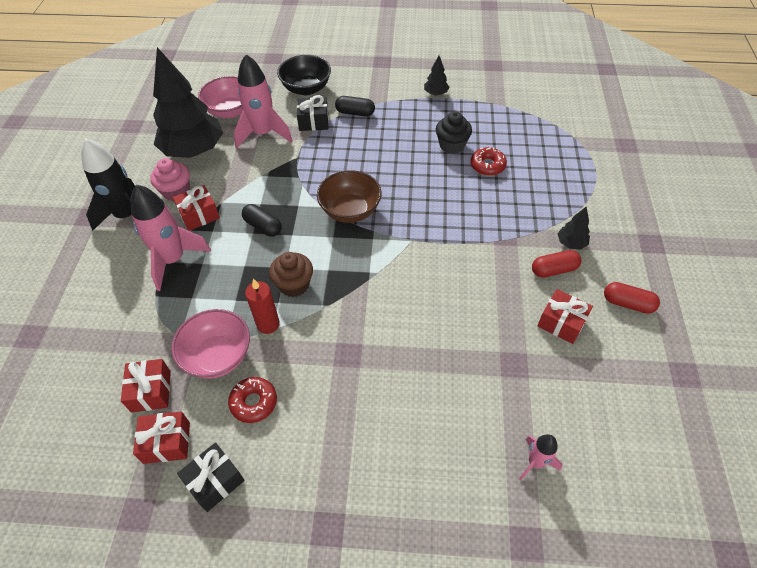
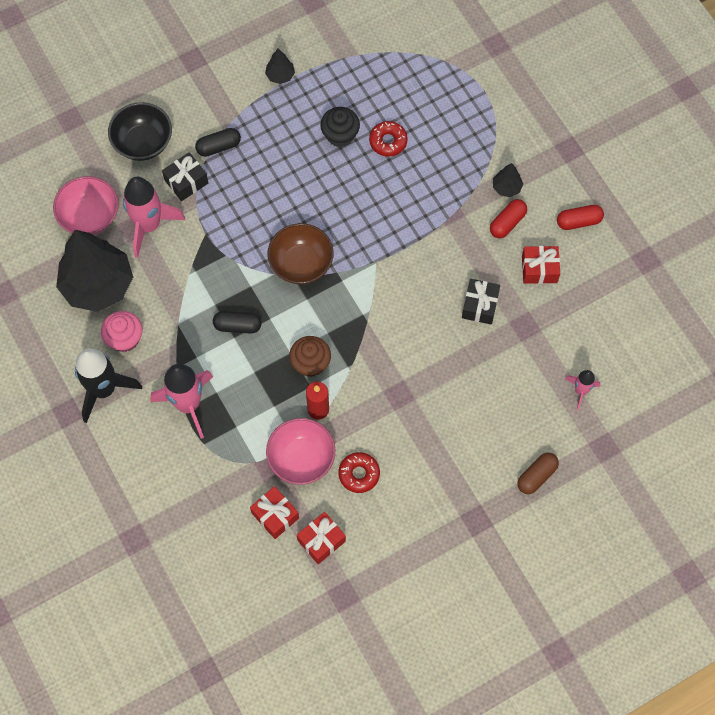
camera: 35 degrees left, 15 degrees up
(199, 215) = (170, 349): red gift -> none
(215, 481) = (378, 542): black gift -> black gift (480, 306)
(427, 524) = (536, 476): none -> brown capsule

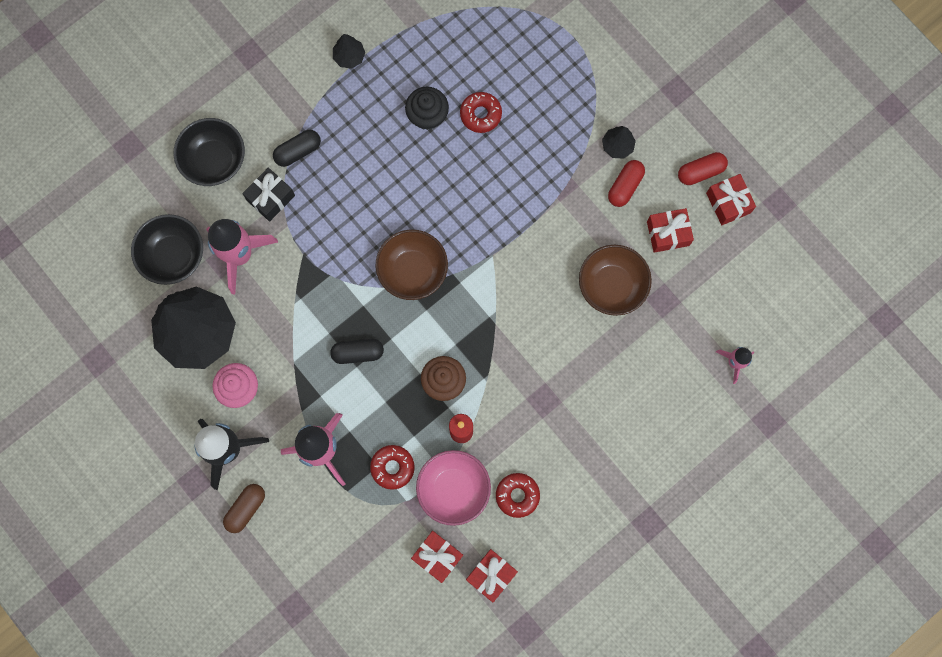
camera: 10 degrees left, 10 degrees up
(90, 216) = (173, 256): pink bowl -> black bowl
(249, 430) = (392, 467): none -> red donut
(480, 306) = (612, 285): black gift -> brown bowl
(536, 476) = (703, 464): brown capsule -> brown capsule (246, 508)
(599, 252) = (728, 203): none -> red gift

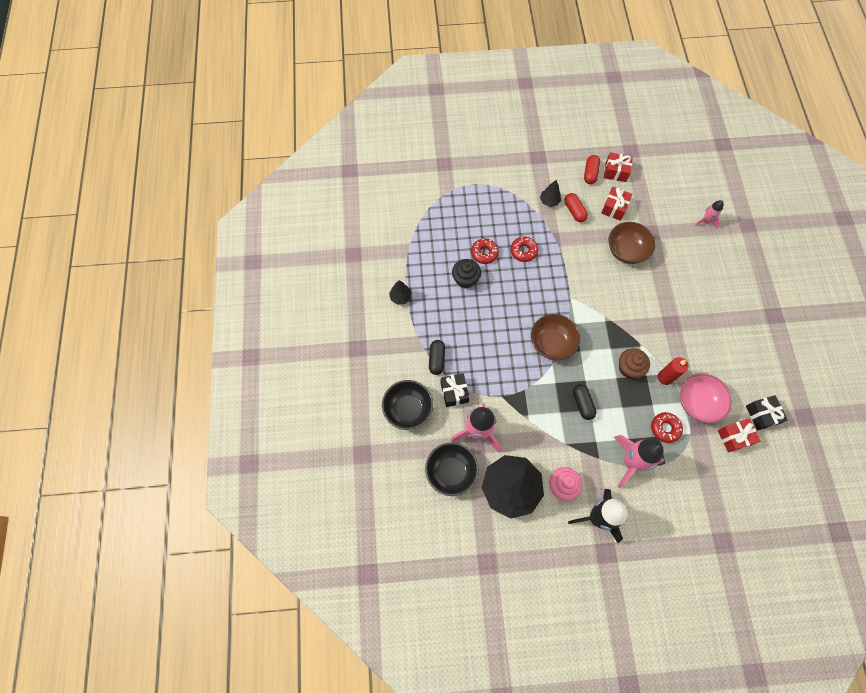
camera: 55 degrees left, 10 degrees down
(246, 508) = (642, 531): brown capsule -> none
(358, 353) = (582, 404): black capsule -> black capsule turned 45 degrees counterclockwise
(491, 575) = (761, 415): red gift -> black gift
(517, 495) = (720, 371): red donut -> red donut (523, 251)

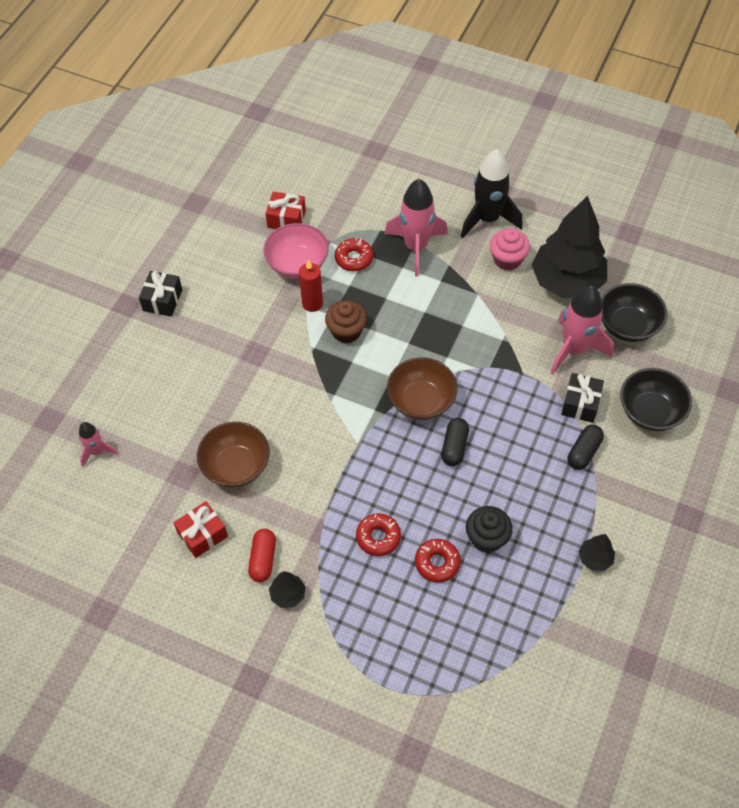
camera: 150 degrees left, 10 degrees down
(582, 404) = (429, 322): black capsule -> black capsule (454, 447)
(590, 173) = (193, 608): red capsule -> none
(615, 172) = (153, 590): red gift -> none
(761, 415) = (238, 224): black gift -> black gift (162, 300)

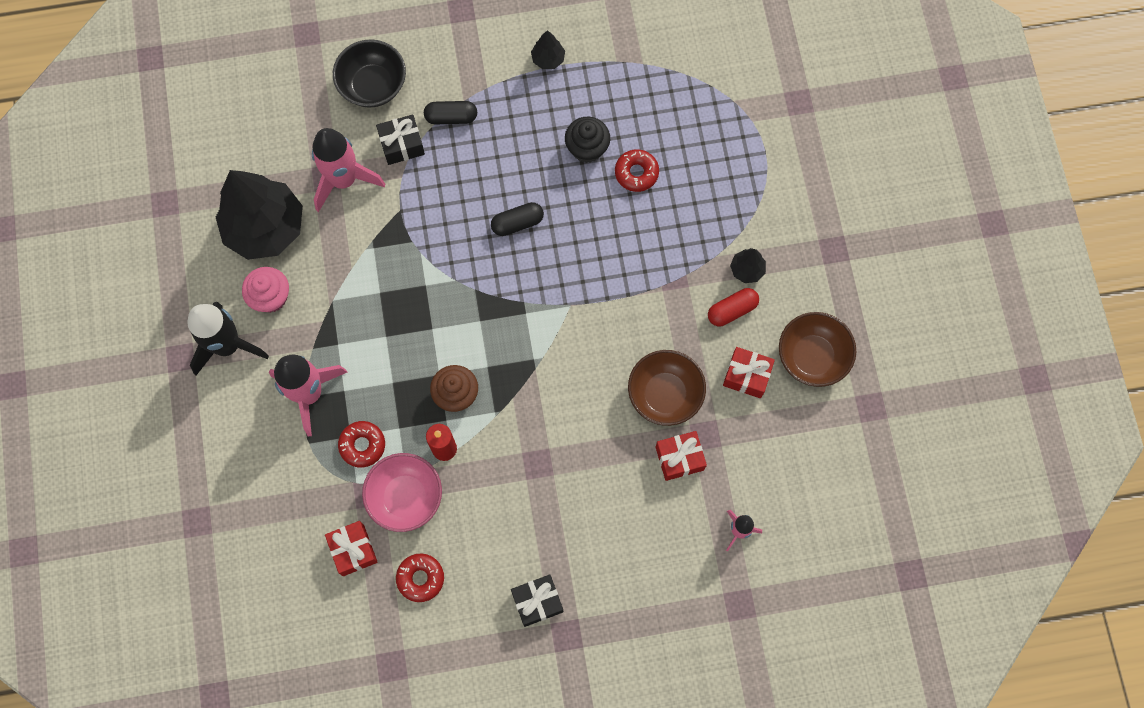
camera: 125 degrees left, 15 degrees up
(181, 446) = (679, 458): none -> red gift
(378, 537) = (646, 232): red donut -> red donut (420, 578)
(421, 401) = (489, 279): brown bowl -> brown bowl (812, 357)
(628, 325) = (286, 149): black bowl -> none

